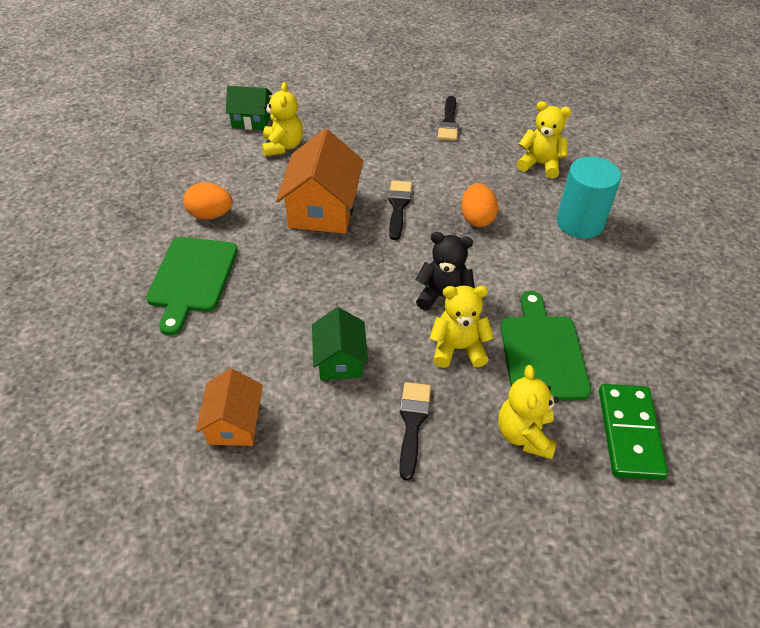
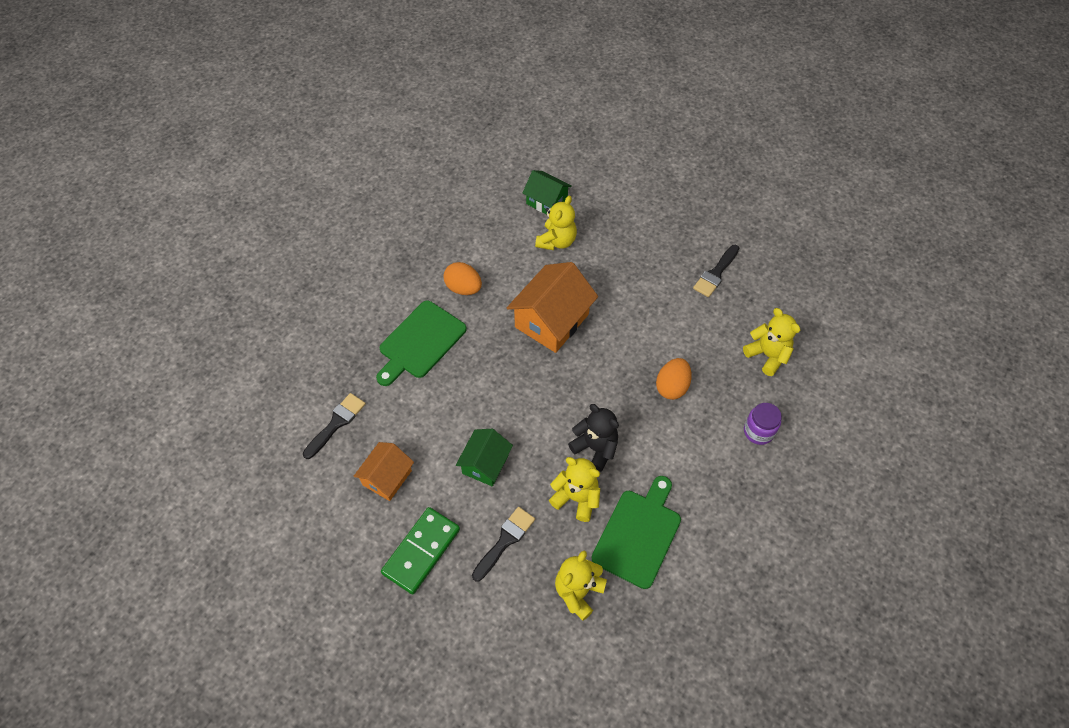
camera: 30 degrees right, 10 degrees up
(398, 206) = (614, 345): black brush -> black brush (336, 423)
(580, 223) = (758, 431): turquoise cylinder -> purple jar
(629, 433) = (657, 632): green domino -> green domino (421, 551)

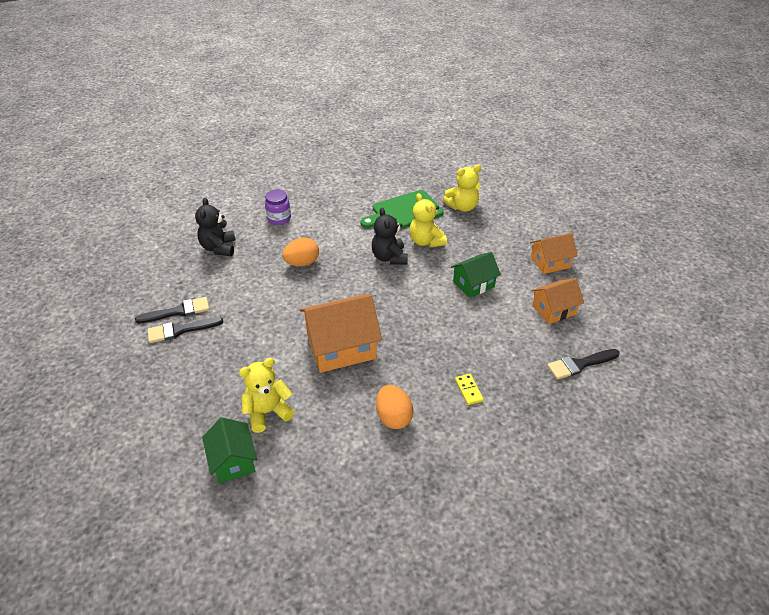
camera: 145 degrees left, 15 degrees down
(420, 342) = (468, 390): green cutting board -> yellow domino
(421, 551) = (550, 262): green domino -> orange house
(505, 541) = (489, 243): black brush -> black brush (180, 330)
(767, 355) = (219, 248): yellow teddy bear -> black teddy bear

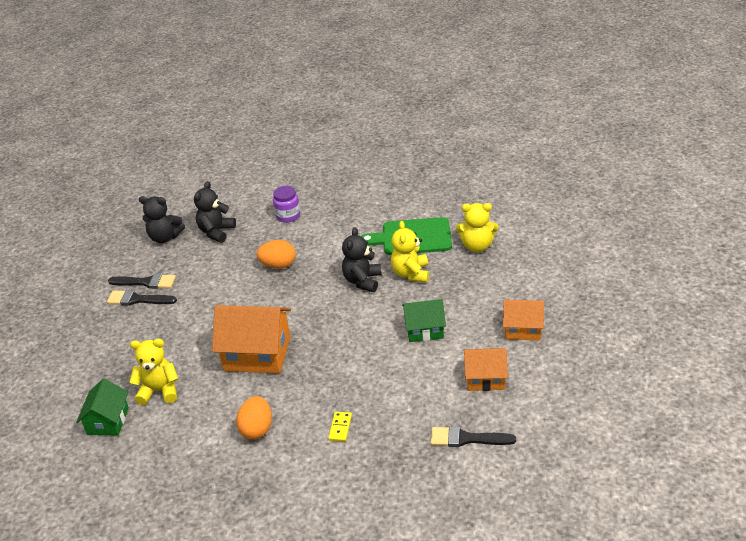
camera: 30 degrees right, 5 degrees down
(168, 265) = (165, 237): none -> black teddy bear

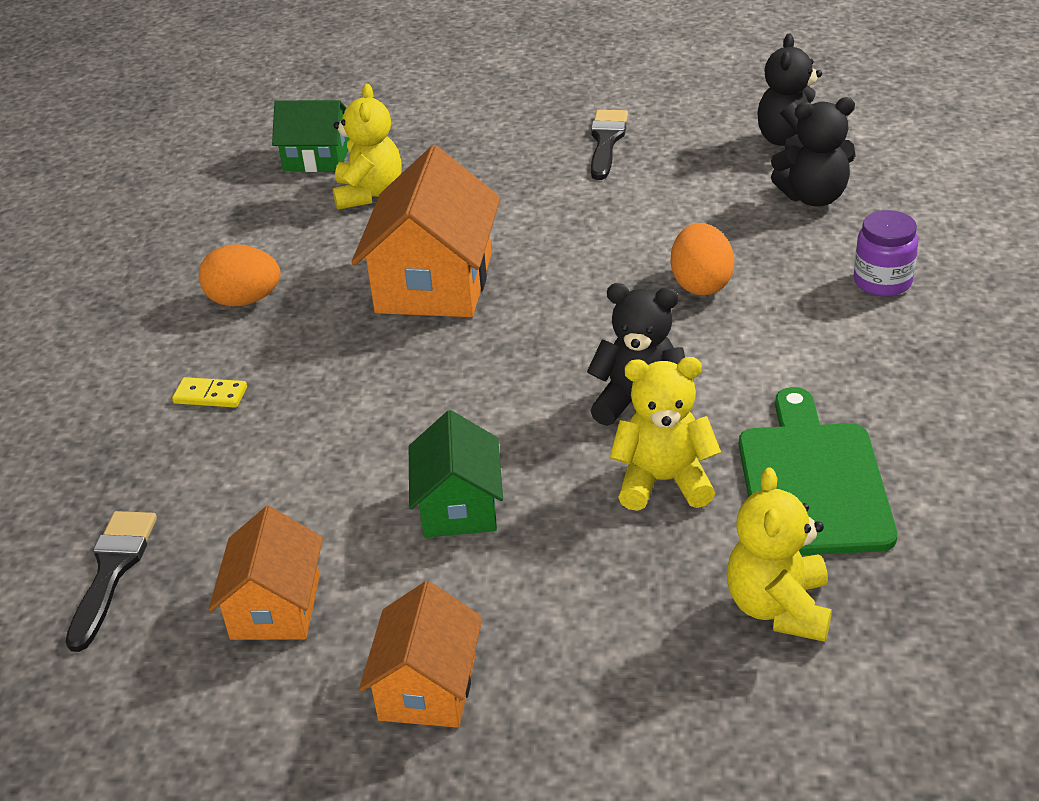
camera: 90 degrees right, 0 degrees up
(146, 282) = (654, 143): black brush -> none
(216, 232) = (813, 197): black teddy bear -> black teddy bear turned 150 degrees clockwise

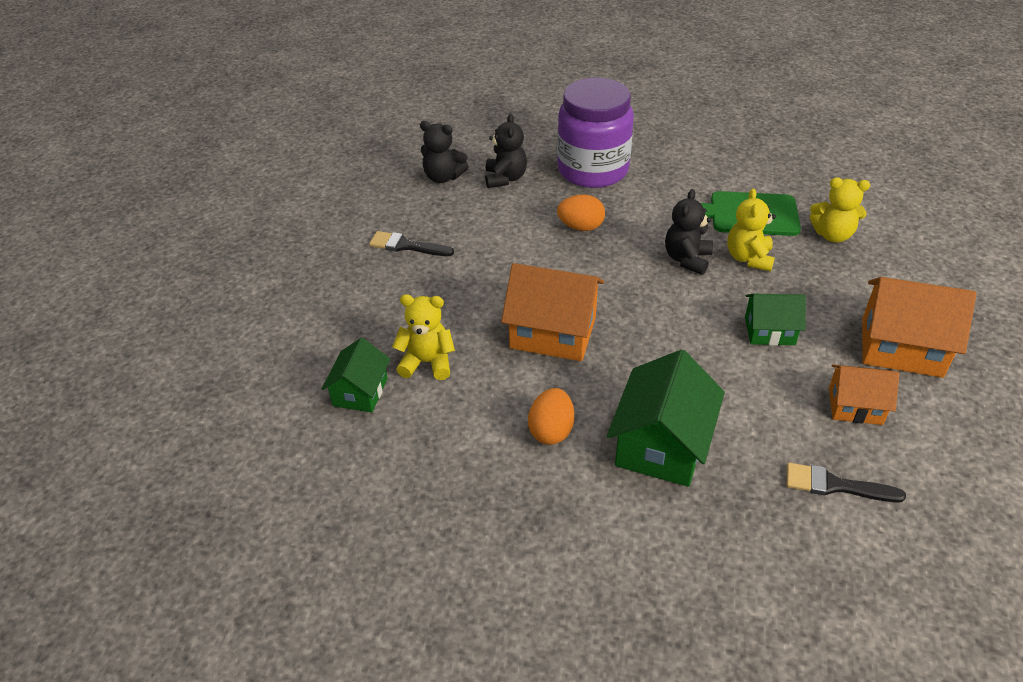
camera: 85 degrees left, 5 degrees up
(210, 395) = (661, 445): yellow domino -> green house
(427, 687) = (901, 347): orange house -> orange house, size x1.66
(882, 282) = (593, 170): purple jar -> purple jar, size x2.36

